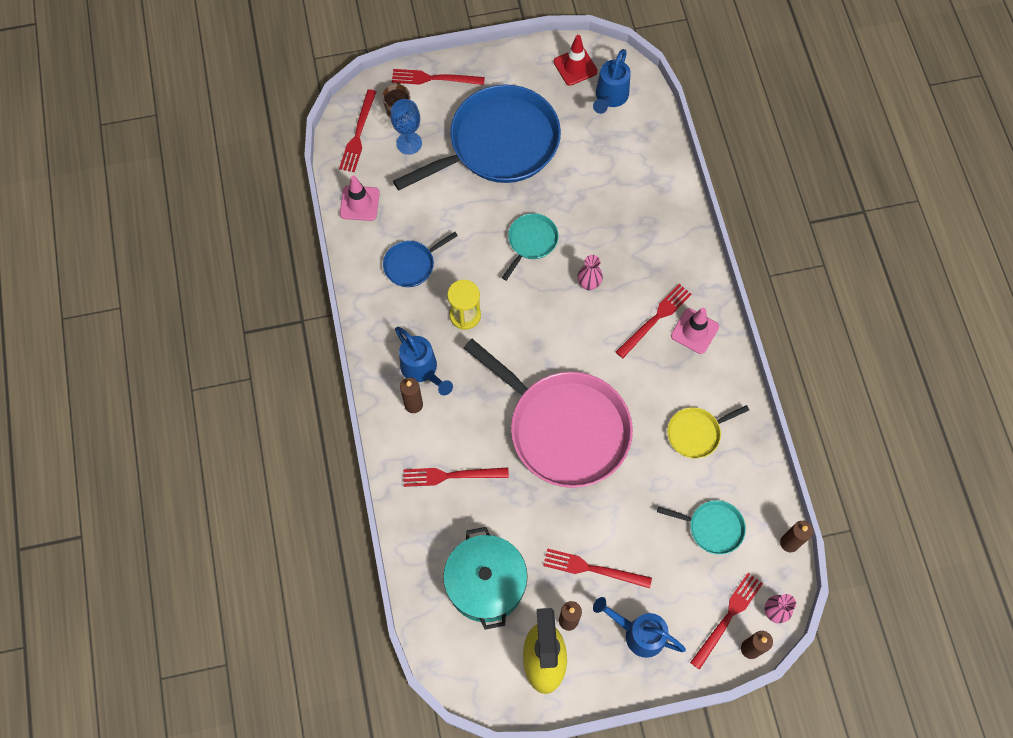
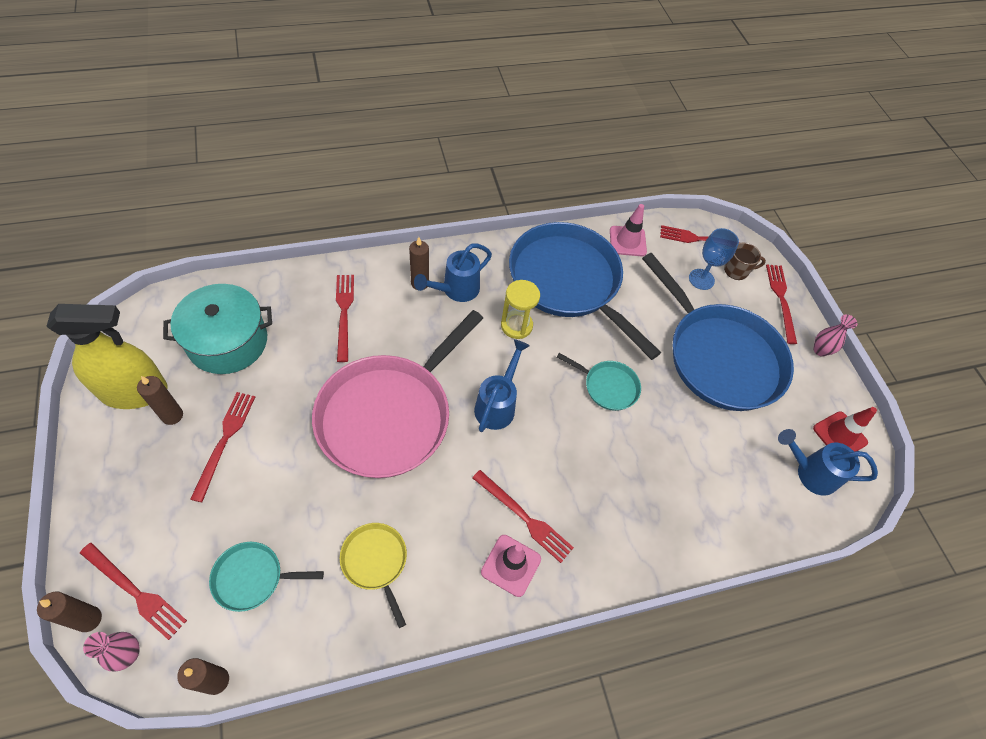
camera: 80 degrees right, 10 degrees down
(411, 265) = (568, 281): blue pan -> blue pan, size x2.25
(588, 284) = (563, 444): pink vase -> pink vase (820, 350)
(638, 633) = (141, 486): blue watering can -> blue watering can (497, 404)
(713, 527) = (252, 578): turquoise pan -> turquoise pan turned 75 degrees clockwise

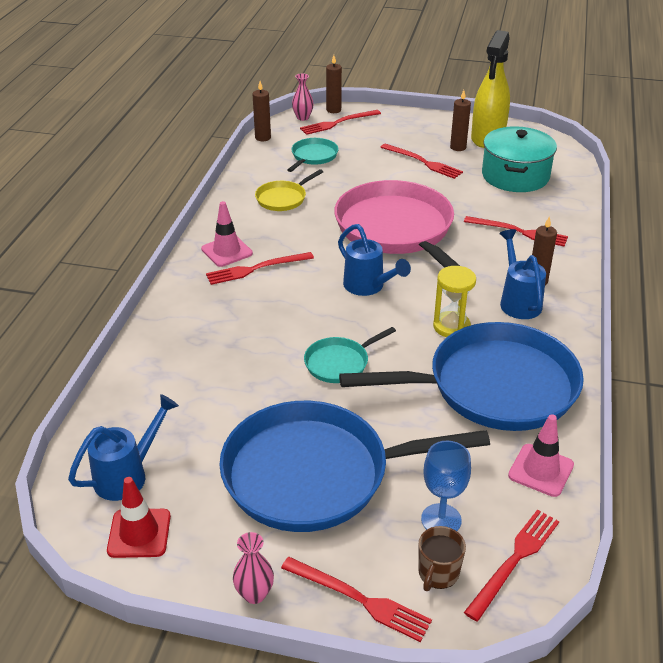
camera: 125 degrees right, 20 degrees down
(375, 562) = (283, 198): yellow pan -> yellow pan turned 135 degrees clockwise

